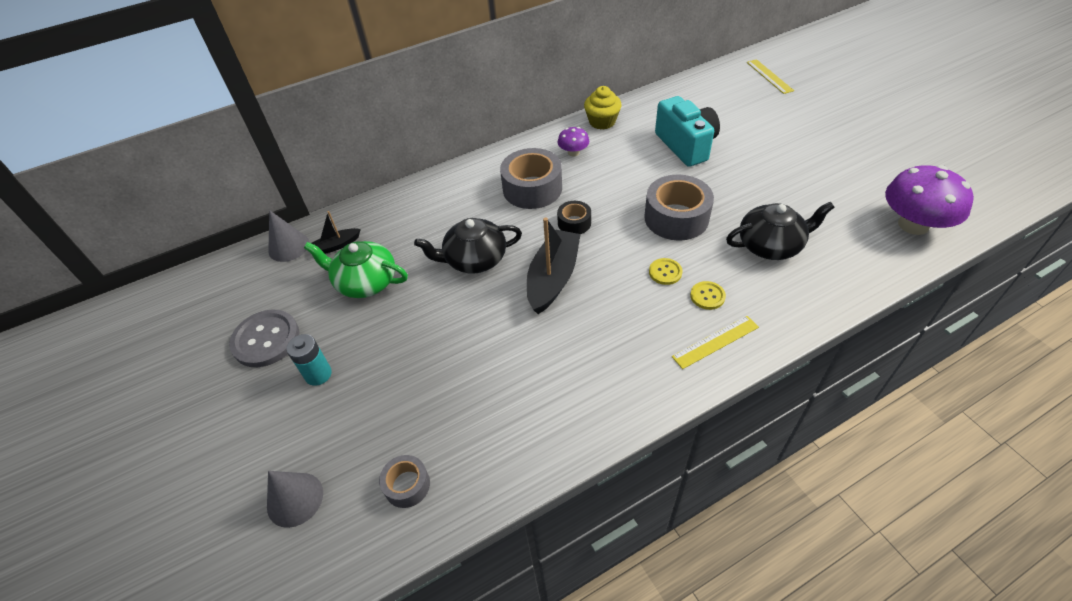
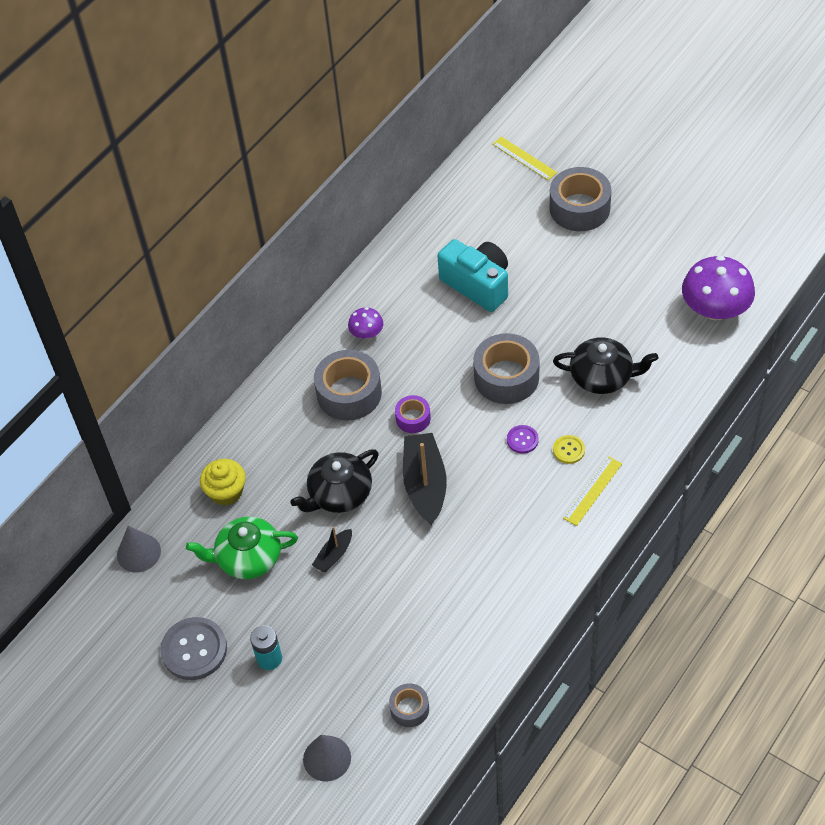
camera: 25 degrees left, 5 degrees up
(336, 245) = (189, 532): black boat -> black boat (334, 555)
(574, 223) = (413, 418): black tape -> purple tape
(602, 122) = (375, 281): yellow cupcake -> yellow cupcake (226, 492)
(665, 272) = (522, 440): yellow button -> purple button
(770, 245) = (602, 376): black teapot -> black teapot turned 45 degrees clockwise
(804, 118) = (579, 208): none -> grey tape

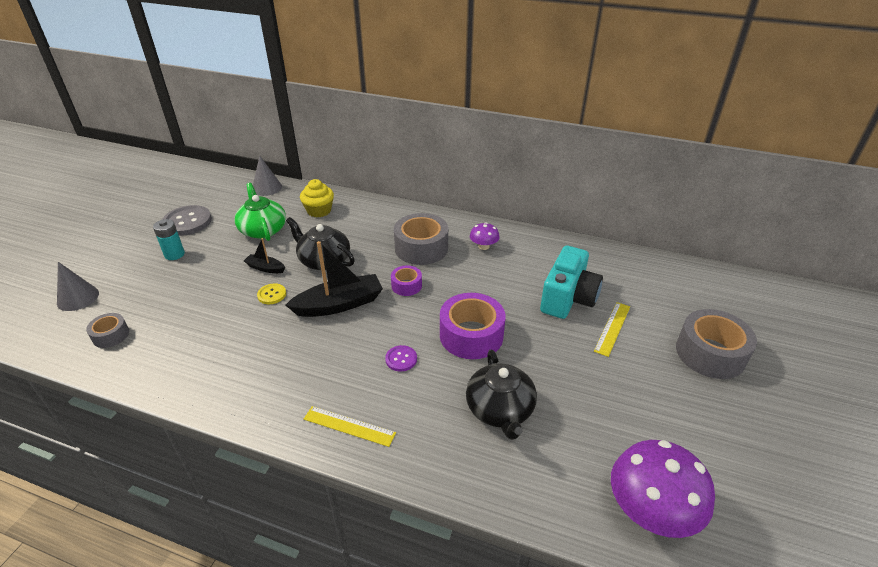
camera: 70 degrees right, 15 degrees down
(506, 377) = (471, 335): grey tape -> purple tape
(524, 158) = (739, 303): yellow ruler -> yellow ruler (612, 328)
(569, 450) = (397, 397): yellow button -> yellow button (272, 295)

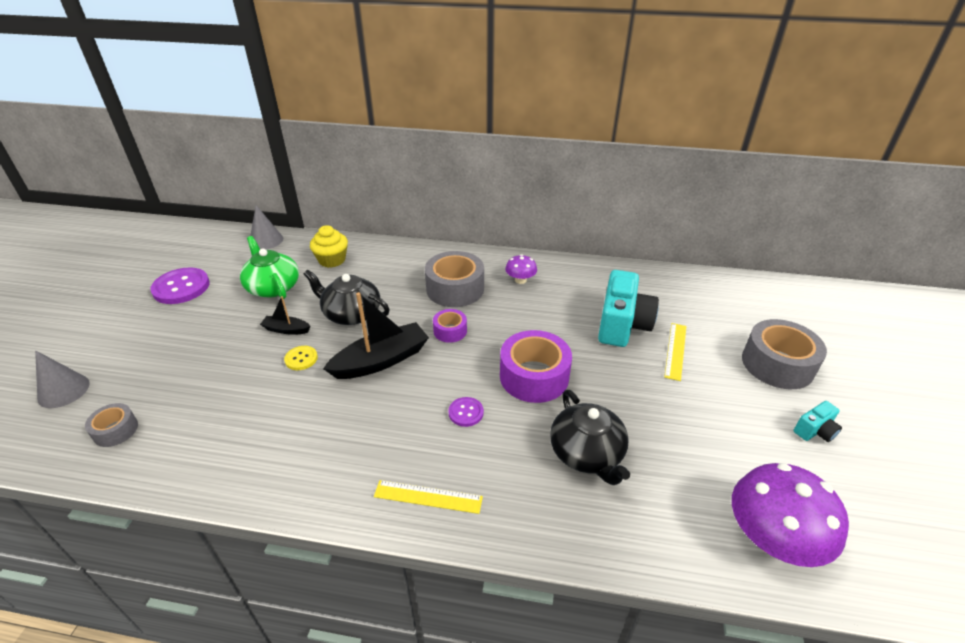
camera: 10 degrees left, 0 degrees up
(174, 254) = (174, 326): turquoise battery -> none
(187, 222) = (181, 287): grey button -> purple button
(727, 420) = (815, 431): none -> turquoise camera

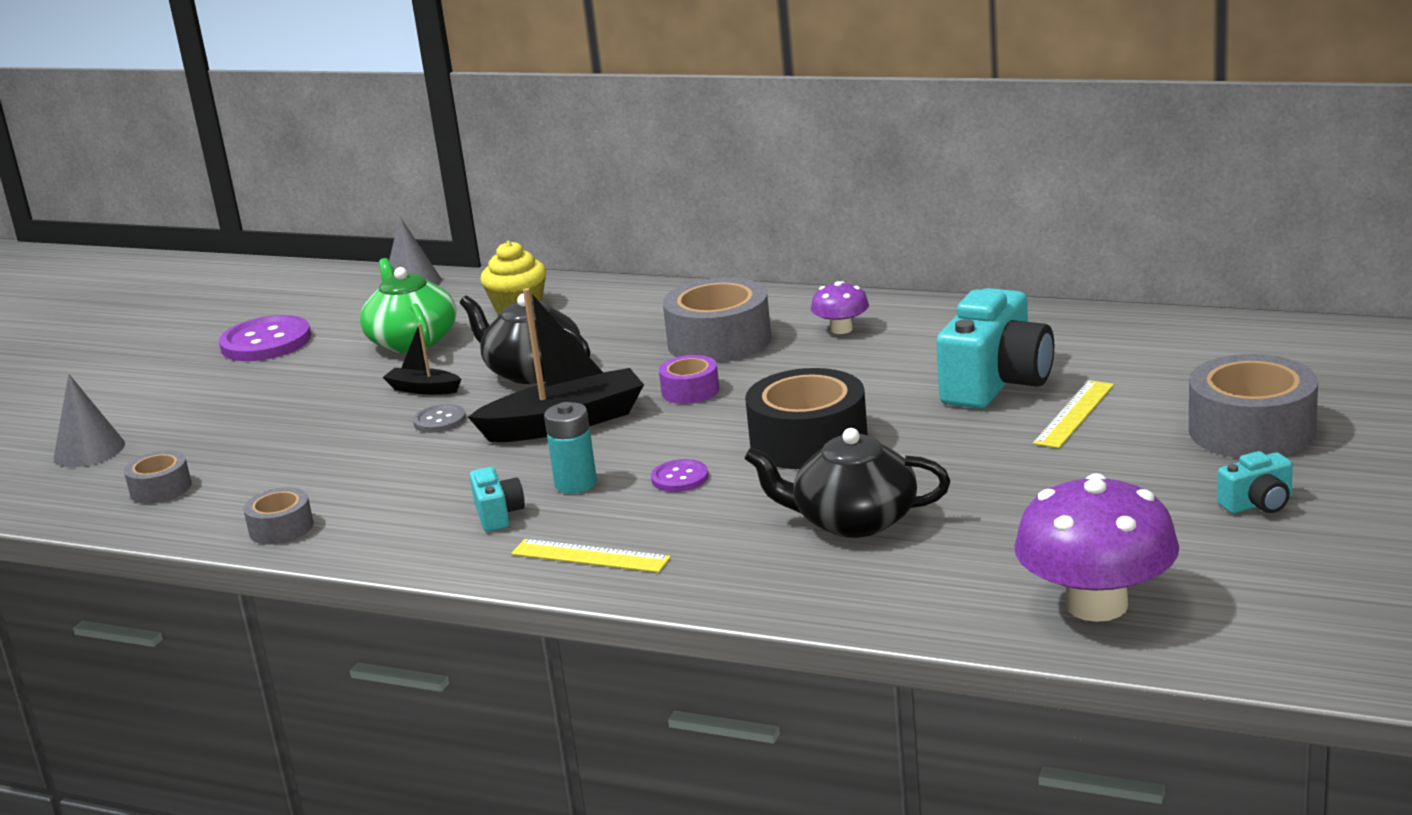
camera: 15 degrees right, 15 degrees down
(206, 472) = (281, 528): none -> grey tape
(301, 359) = (439, 421): yellow button -> grey button
(356, 453) = (498, 515): none -> turquoise camera
(401, 419) = (576, 484): none -> turquoise battery
(534, 376) = (808, 441): purple tape -> black tape
(587, 453) = (853, 521): black teapot -> black teapot turned 105 degrees clockwise

